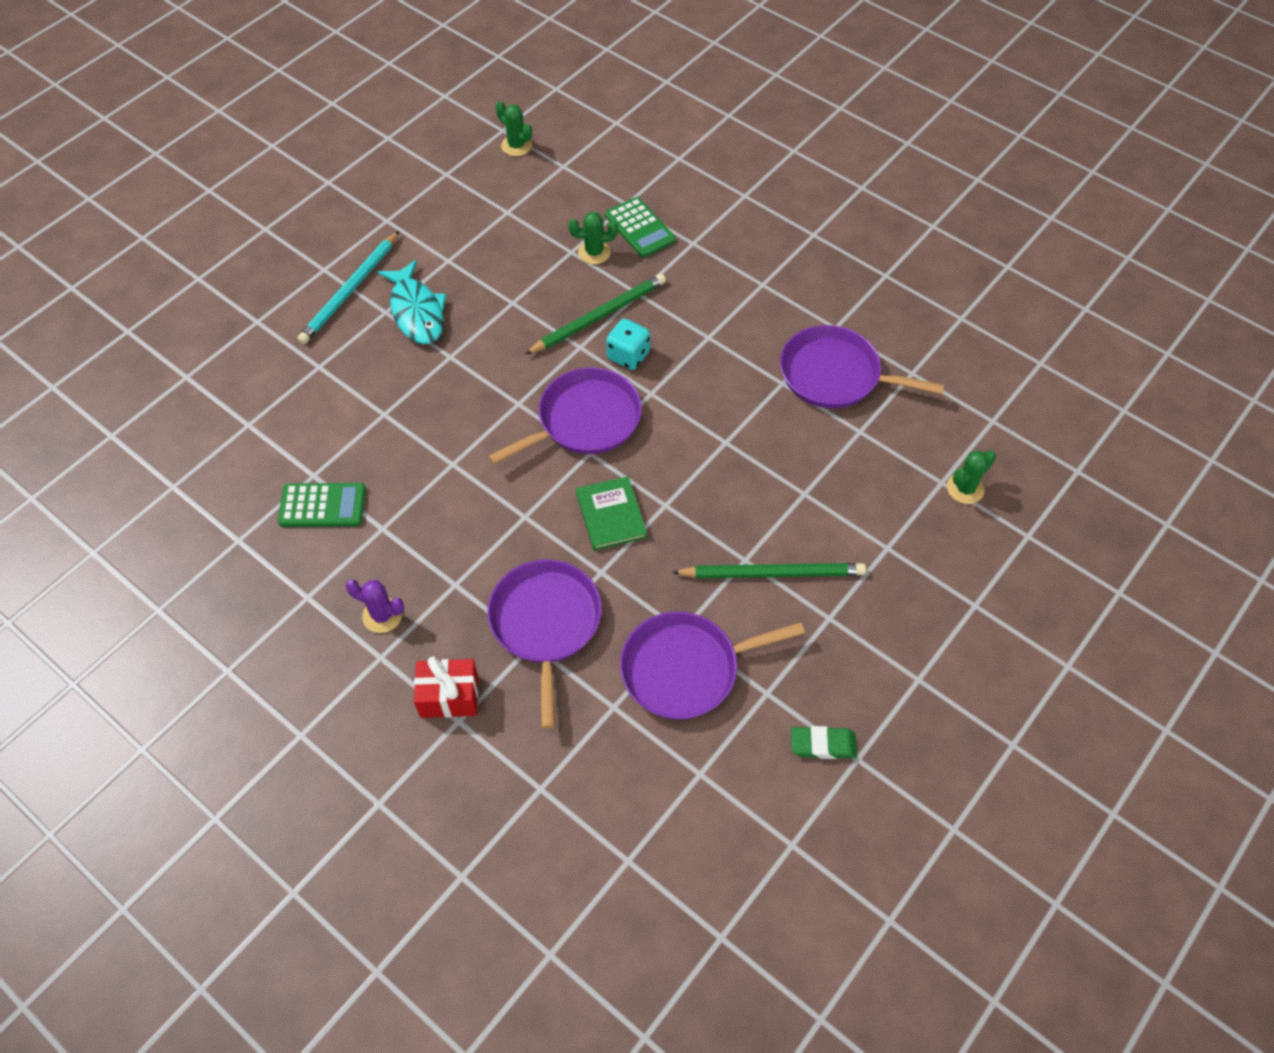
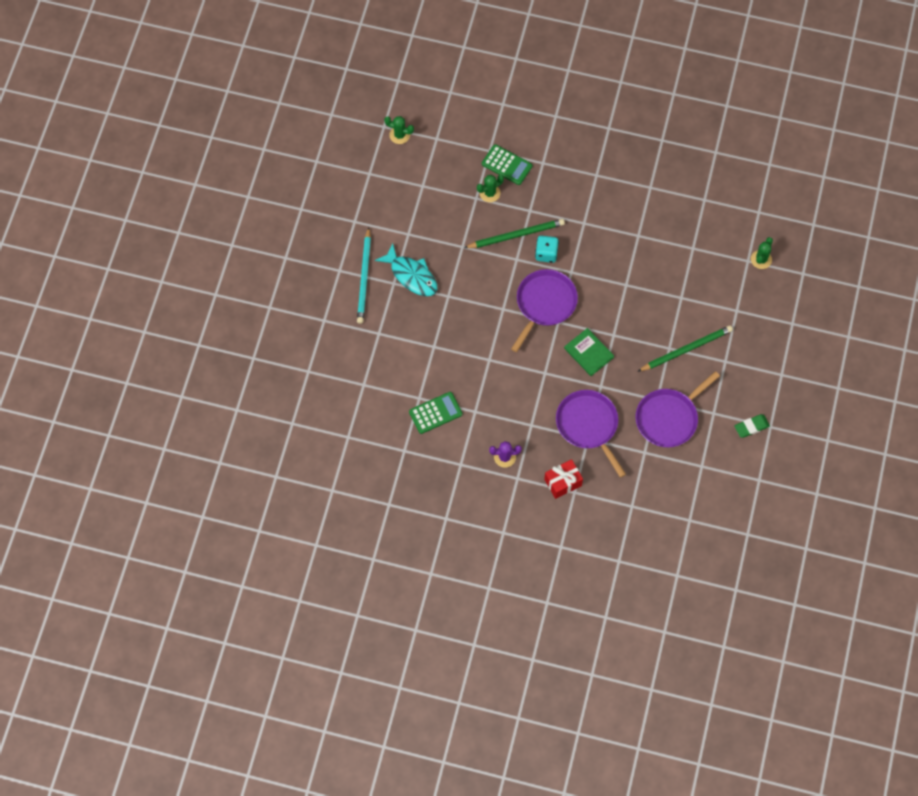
camera: 25 degrees left, 10 degrees up
(599, 316) = (516, 235): green pencil -> green pencil turned 45 degrees clockwise
(835, 375) = (664, 218): purple pan -> none

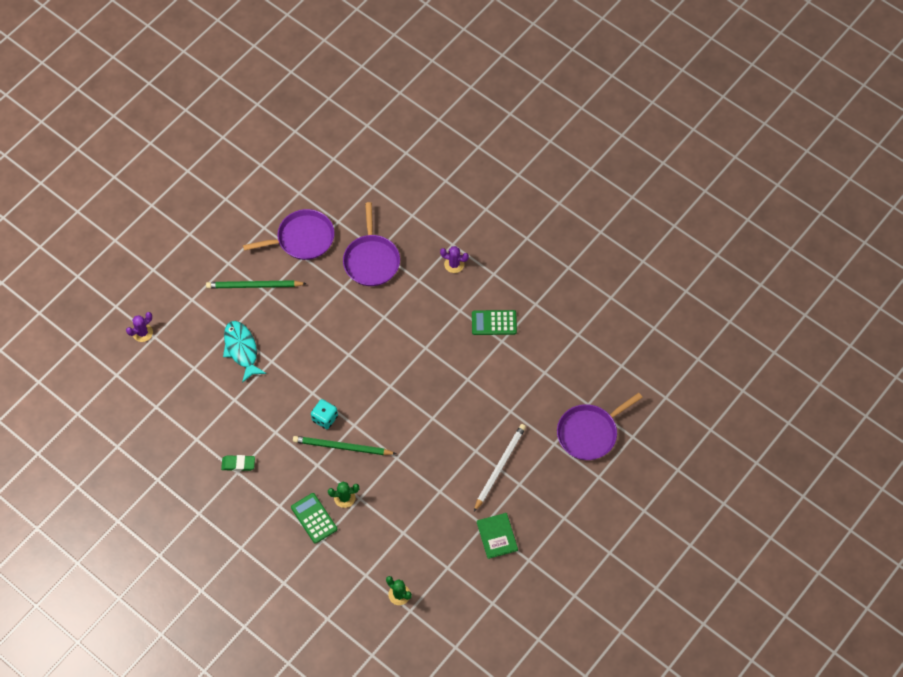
camera: 155 degrees left, 5 degrees down
(364, 278) = (500, 467): turquoise pencil -> white pencil
(411, 275) = (456, 450): turquoise fish -> turquoise fish (241, 349)
(544, 304) = (351, 374): purple pan -> purple pan (589, 433)
(563, 482) = (417, 226): red gift -> none
(588, 353) = (337, 317): green book -> green book (497, 536)
(751, 427) = (240, 205): green eraser -> green eraser (238, 464)
(761, 259) = (142, 333): green cactus -> purple cactus

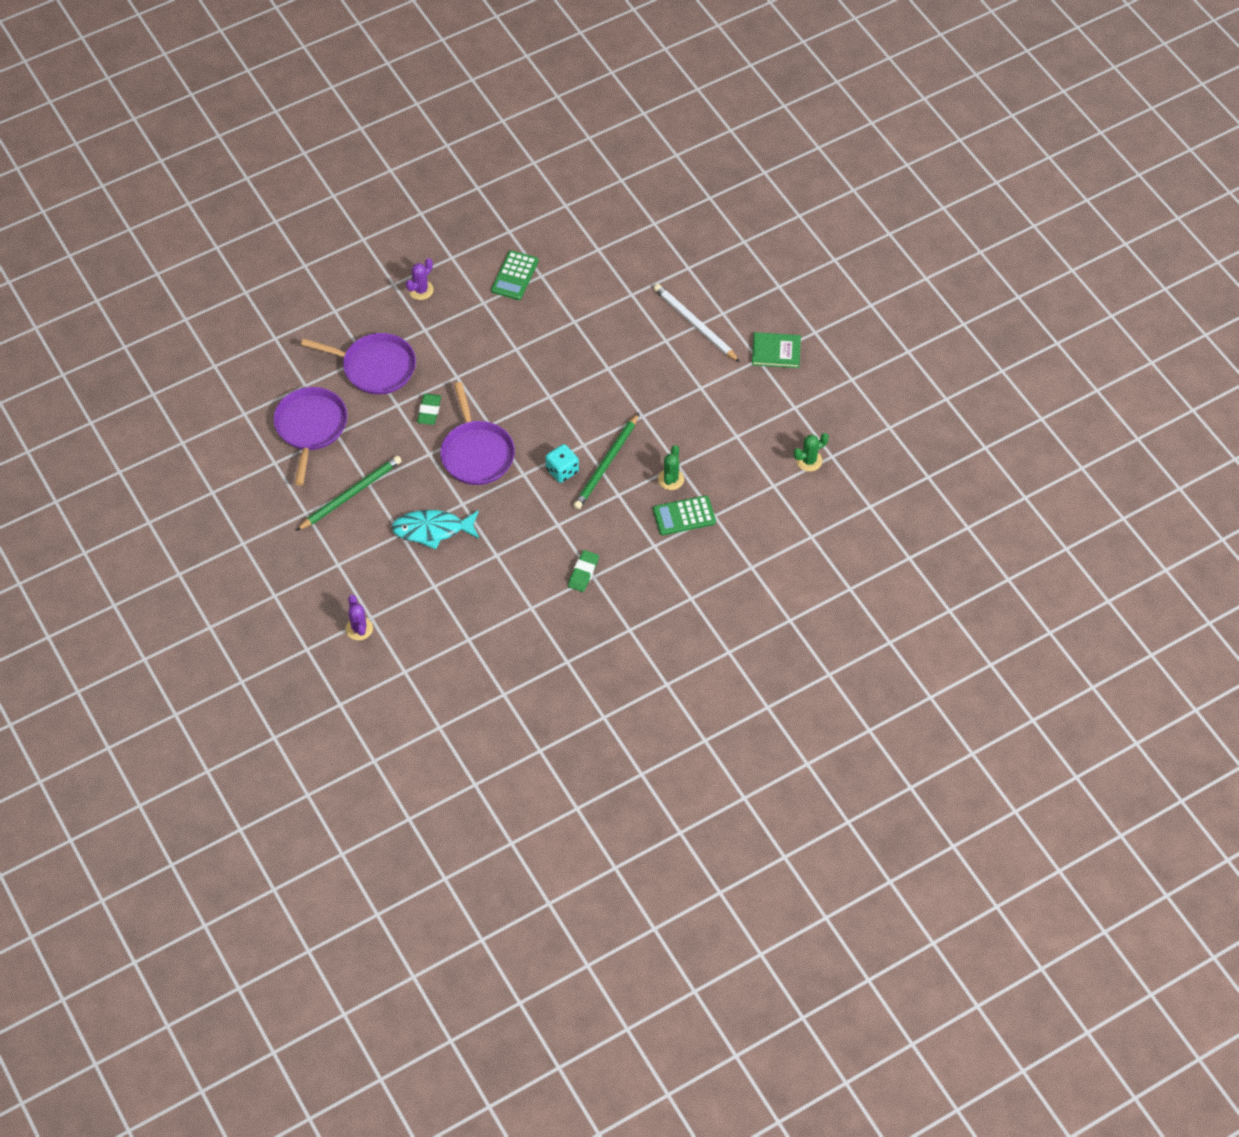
camera: 70 degrees left, 5 degrees down
(254, 286) = (351, 494): green pencil -> green pencil turned 150 degrees counterclockwise
(345, 310) = (429, 411): none -> green eraser
(589, 433) = (689, 233): purple pan -> purple pan (476, 453)

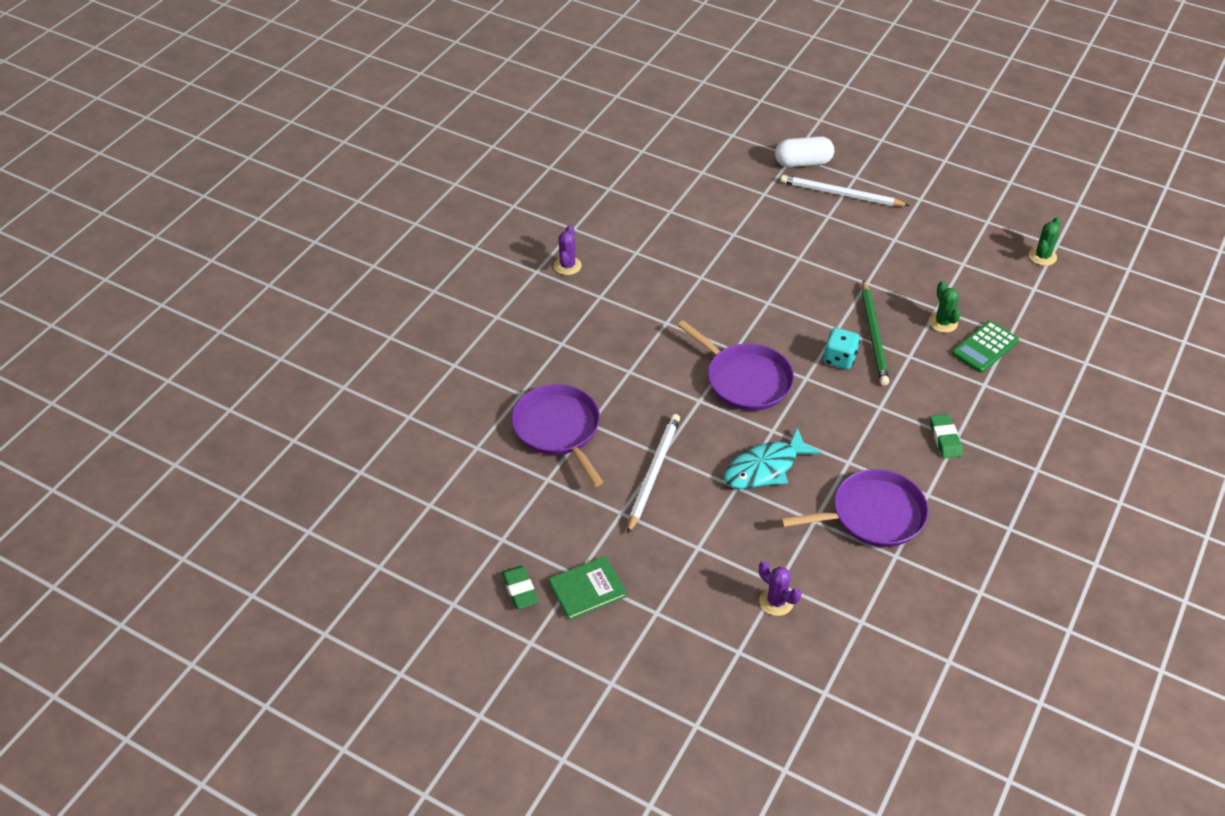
camera: 30 degrees left, 10 degrees down
(351, 494) = (653, 473): green pencil -> white pencil
(375, 367) = (579, 348): purple pan -> purple pan (873, 515)
(429, 411) = (666, 363): green eraser -> green eraser (520, 590)
(514, 276) = (646, 220): green calculator -> none
(690, 278) = (803, 163): none -> white capsule
(776, 351) = (929, 187): green book -> green book (587, 589)

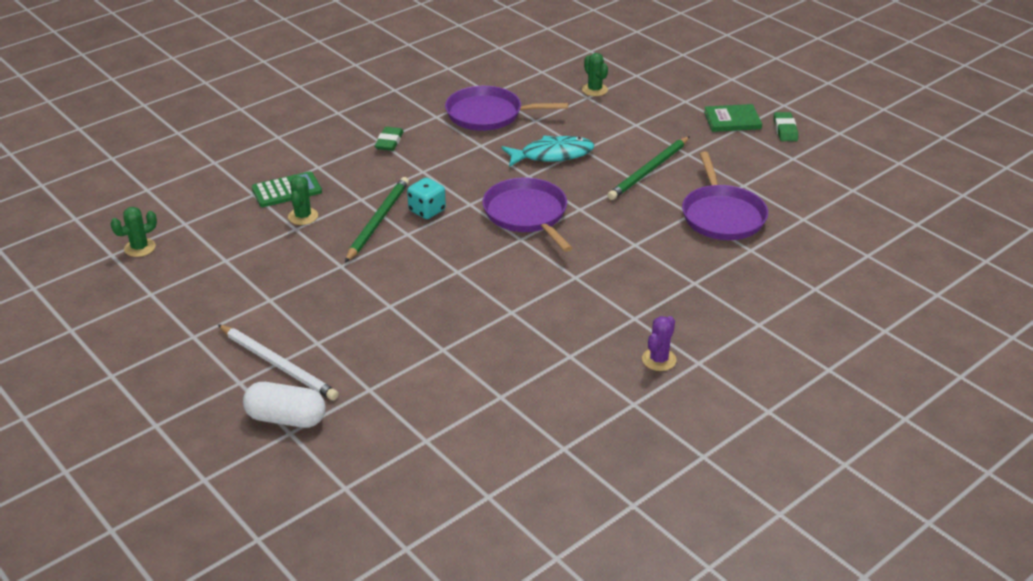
camera: 160 degrees left, 10 degrees down
(653, 473) = (649, 171): white pencil -> green pencil
(776, 601) = (594, 90): purple cactus -> green cactus

